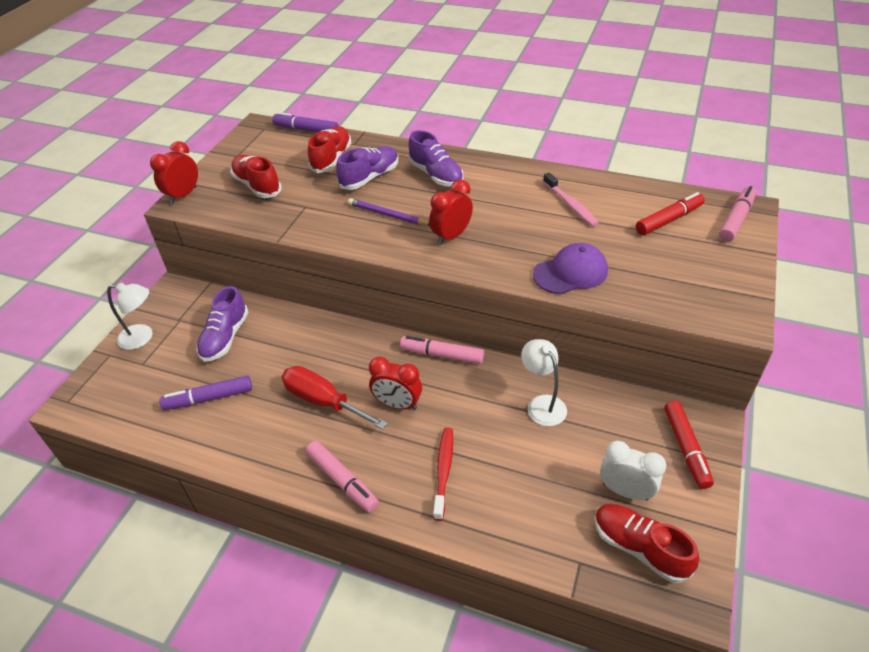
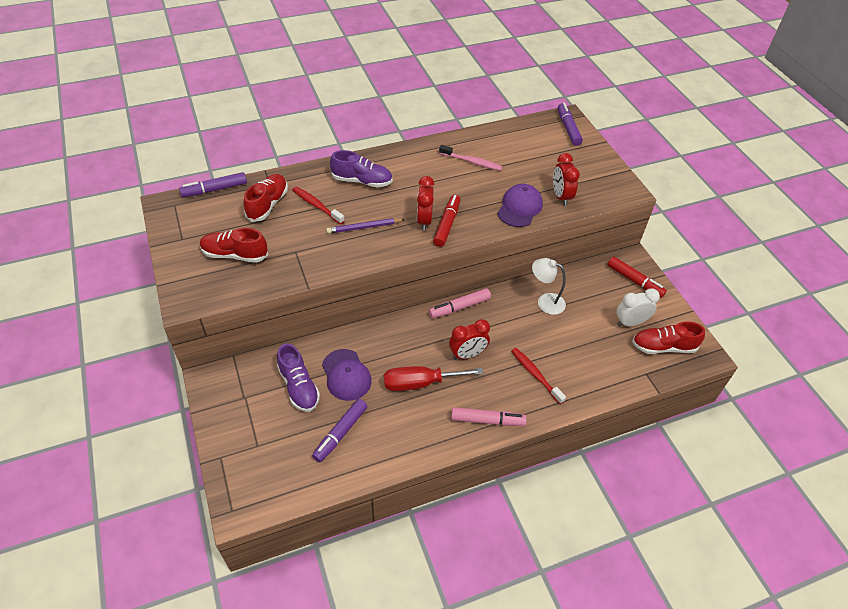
camera: 45 degrees left, 5 degrees up
(142, 337) = (231, 428): white lamp -> none
(183, 195) = (180, 294): red clock -> red clock (561, 196)
(271, 352) = (346, 375): none -> purple cap
(331, 159) = (268, 204): red shoe -> red shoe turned 45 degrees clockwise
(370, 177) = (316, 205): purple shoe -> red toothbrush
(669, 220) = (535, 145): red marker -> red marker (447, 224)
(736, 220) = (568, 128): pink marker -> purple marker

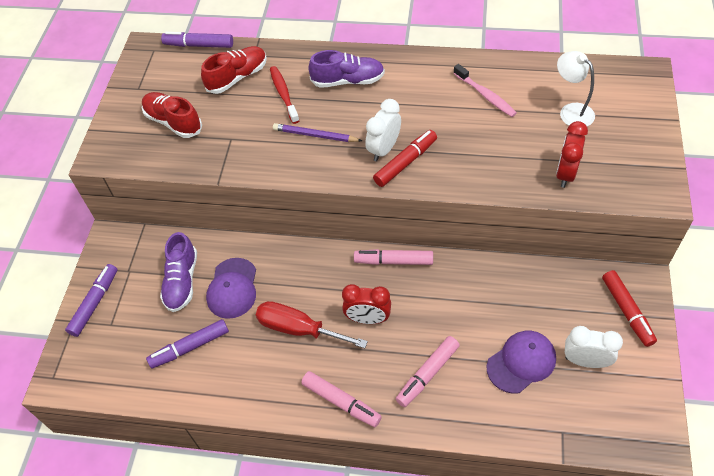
camera: 35 degrees right, 5 degrees up
(362, 181) = (348, 81): purple shoe -> purple shoe turned 45 degrees counterclockwise
(424, 220) = (383, 149): red clock -> white clock
(519, 208) = (504, 171): purple cap -> purple cap (521, 362)
(535, 374) = (427, 374): red toothbrush -> pink marker
(545, 302) = (496, 293): white lamp -> white lamp (571, 111)
(568, 128) = (637, 88): purple marker -> purple marker (95, 303)
(663, 347) = (607, 409): red shoe -> none

